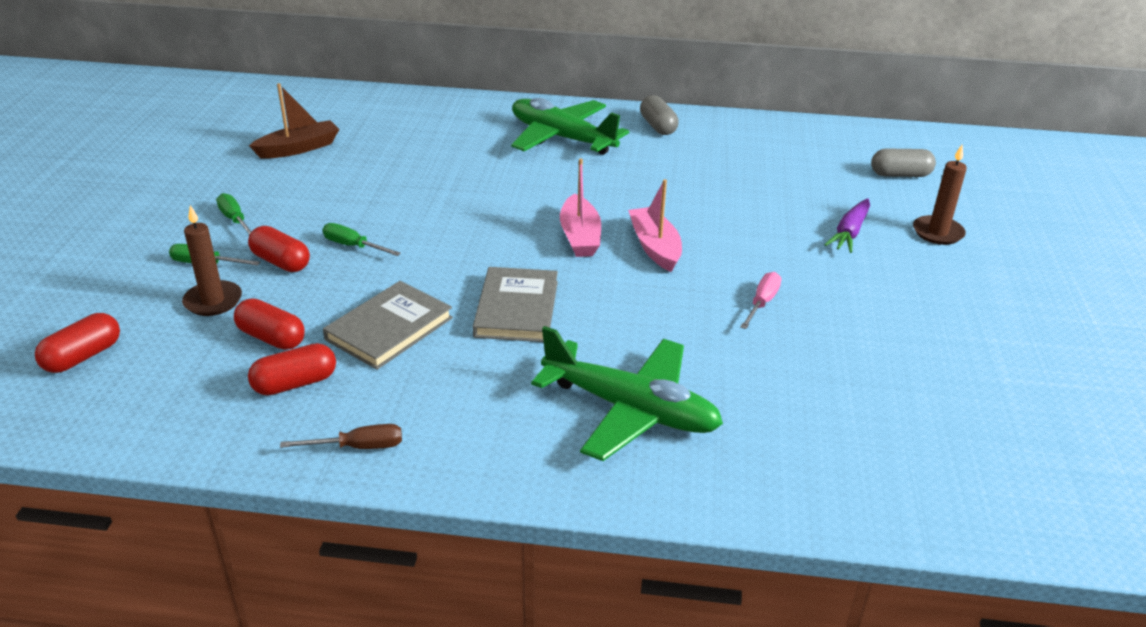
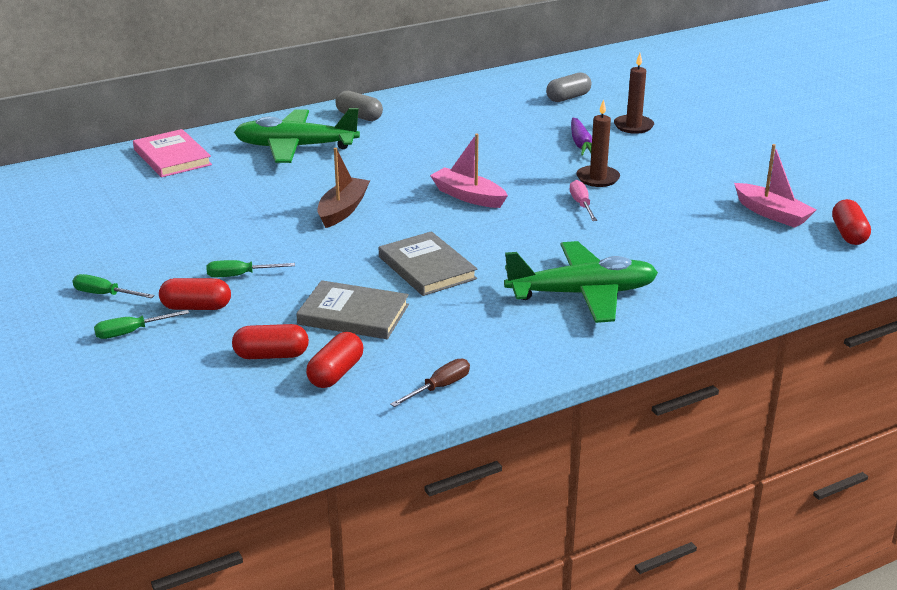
camera: 35 degrees left, 5 degrees down
(83, 356) = (131, 429): red capsule -> red capsule (848, 234)
(213, 301) = (182, 352): brown candle -> brown candle (597, 178)
(299, 148) = (74, 225): brown boat -> brown boat (343, 210)
(389, 329) = (353, 314): grey book -> grey book turned 75 degrees counterclockwise
(450, 113) = (172, 157): none -> pink book
(580, 237) = (406, 208): pink boat -> pink boat (772, 214)

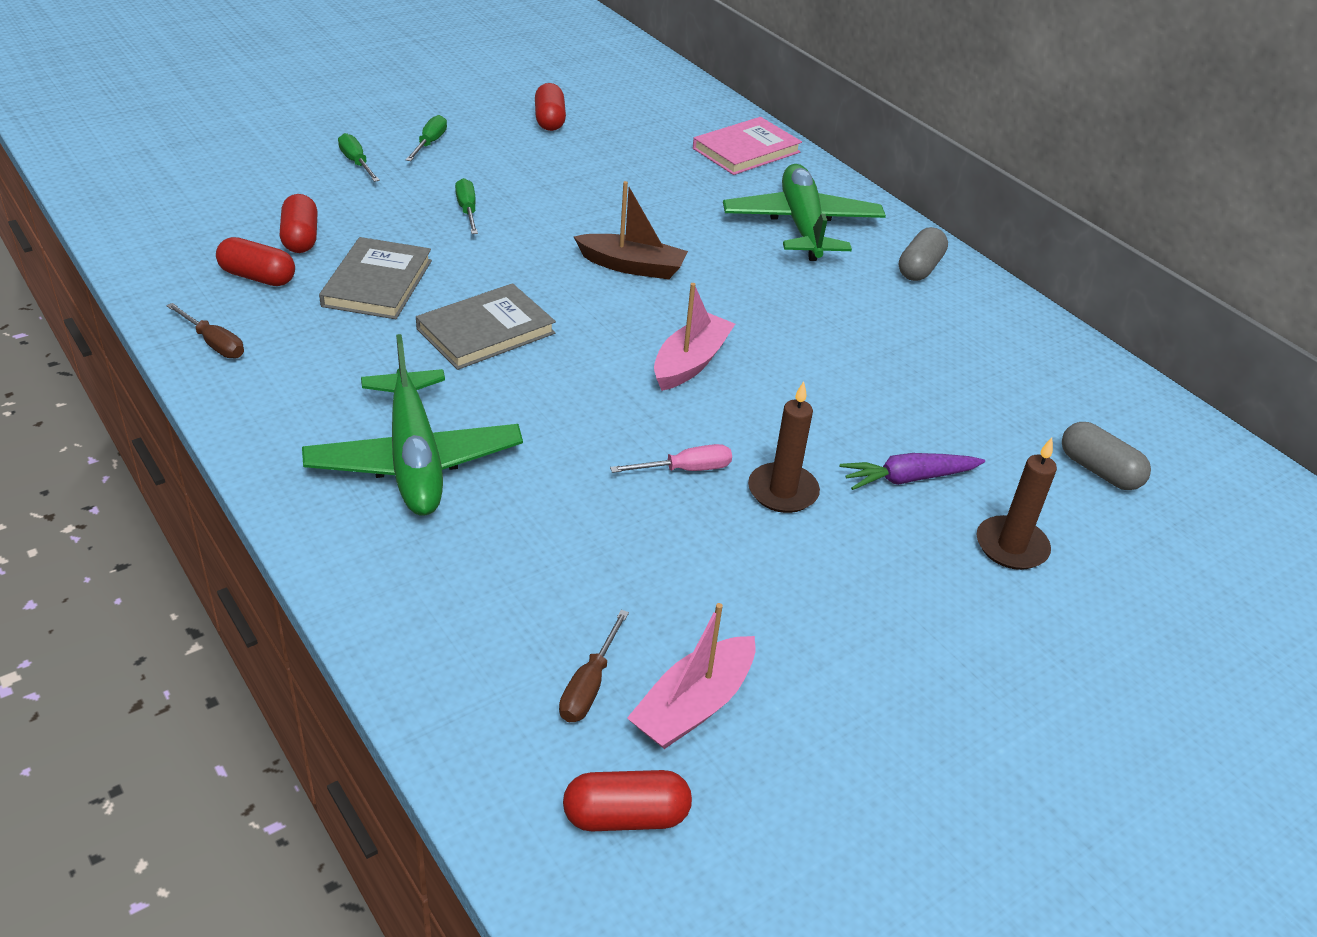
camera: 80 degrees right, 10 degrees up
(196, 307) = (401, 191): red capsule -> red capsule (549, 120)
(767, 240) = (589, 685): none -> brown screwdriver

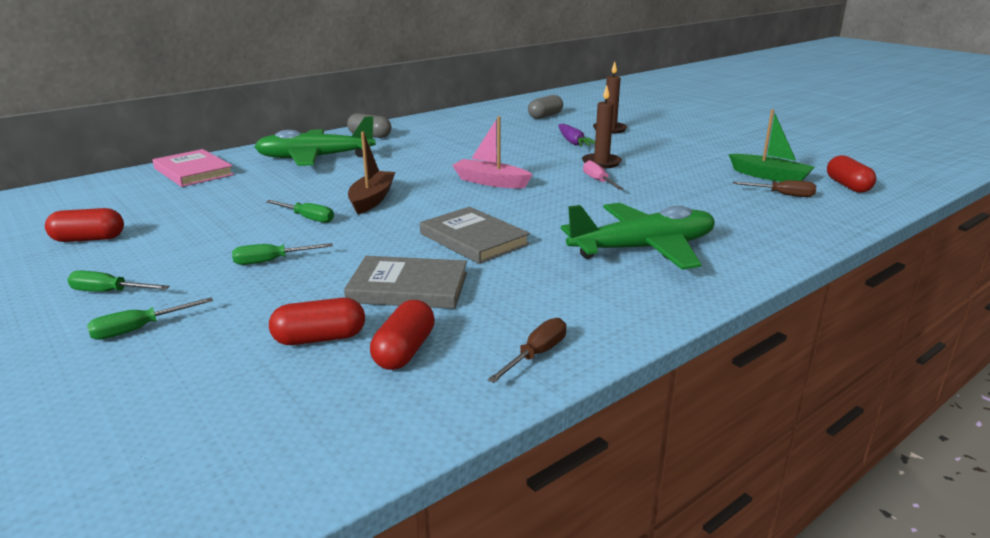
camera: 90 degrees left, 15 degrees down
(578, 226) = (307, 218): none -> green screwdriver
(693, 706) = (770, 176): pink boat -> green boat

